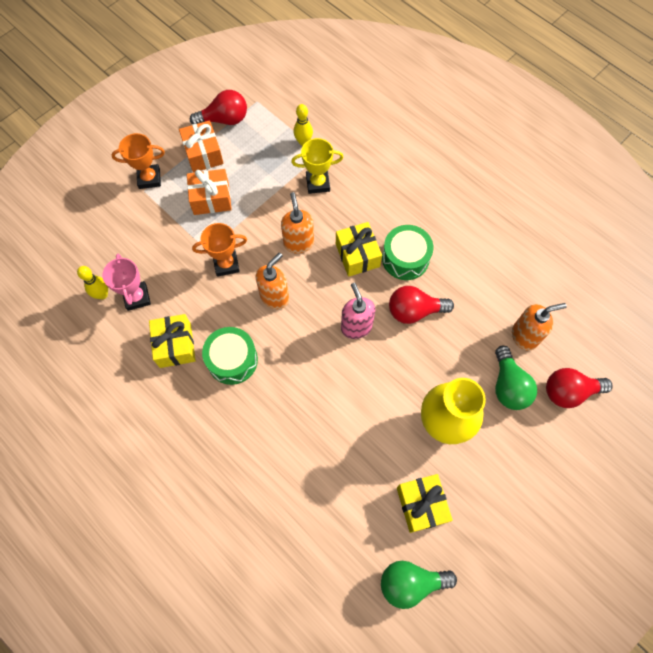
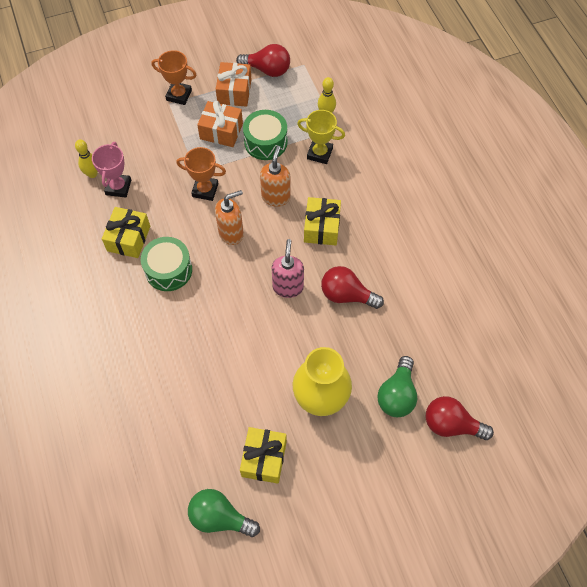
camera: 25 degrees right, 5 degrees down
(405, 258) = (363, 247): green drum -> green drum (265, 142)
(524, 336) = (436, 359): orange soap dispenser -> none

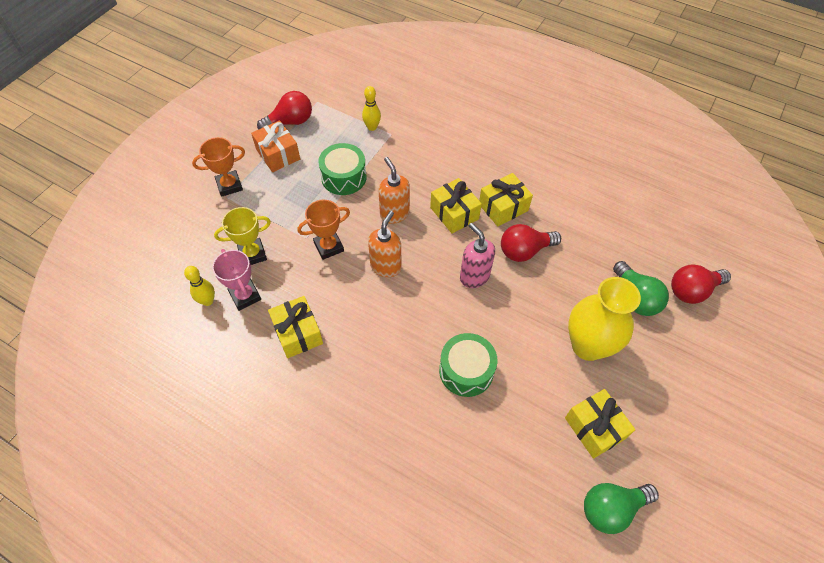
camera: 40 degrees left, 5 degrees down
(168, 270) = (361, 334): green drum -> green drum (466, 370)
(221, 131) = (297, 192): orange gift -> none
(319, 153) = (396, 159): yellow trophy -> yellow trophy (252, 254)
(365, 249) = (503, 207): none -> yellow gift

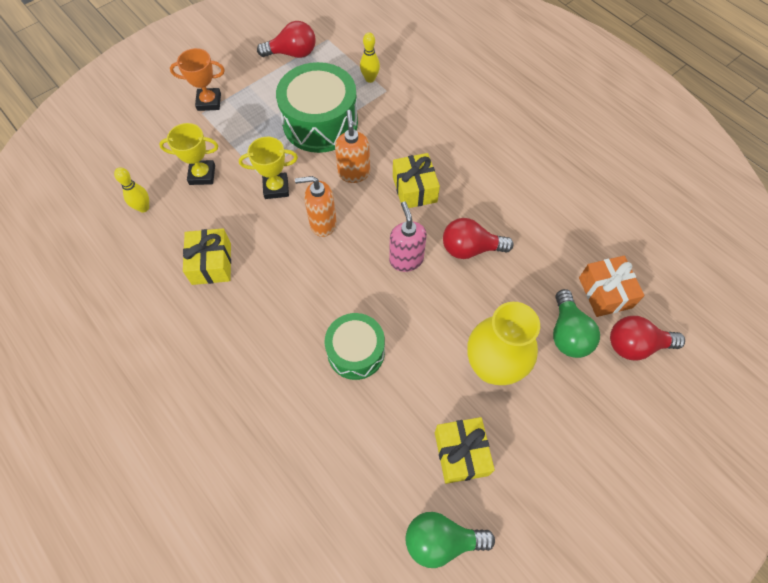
camera: 20 degrees right, 5 degrees up
(245, 296) = (178, 213): pink trophy -> none
(278, 154) = (267, 83): orange gift -> orange gift (605, 292)
(329, 247) = (276, 188): orange trophy -> yellow trophy
(344, 177) = (320, 122): green drum -> green drum, size x1.60
(386, 266) = (322, 223): orange soap dispenser -> orange soap dispenser turned 135 degrees counterclockwise
(503, 207) = (468, 197): yellow gift -> none

